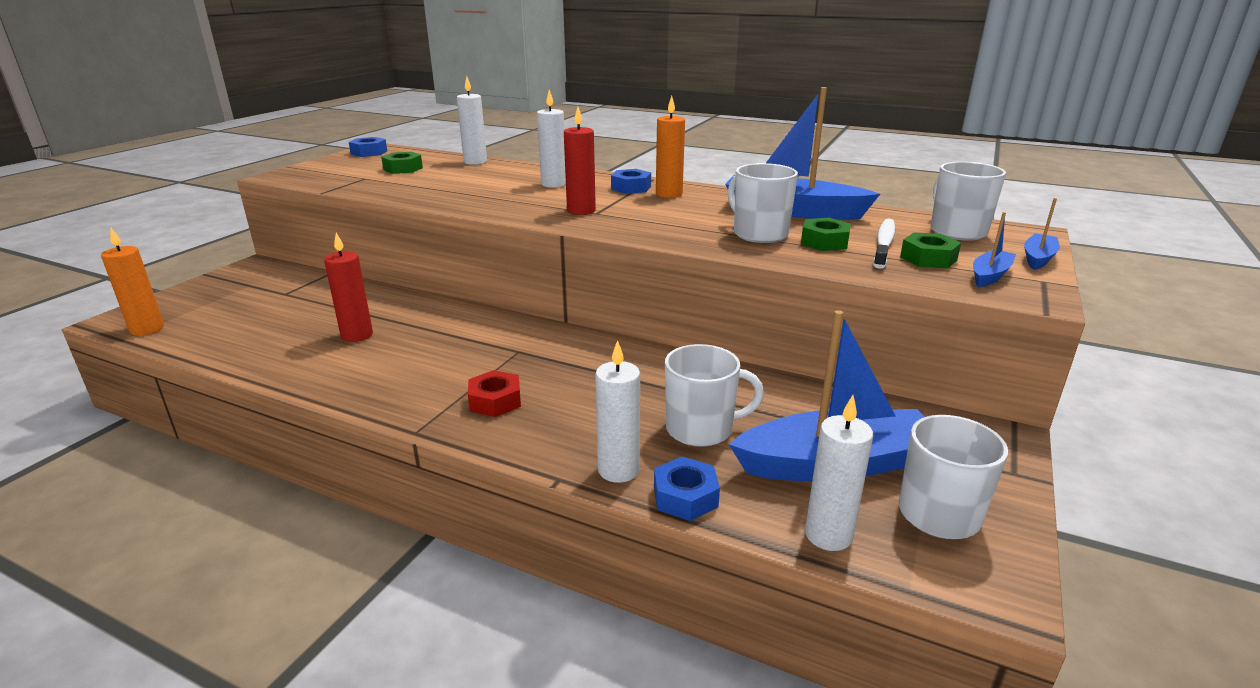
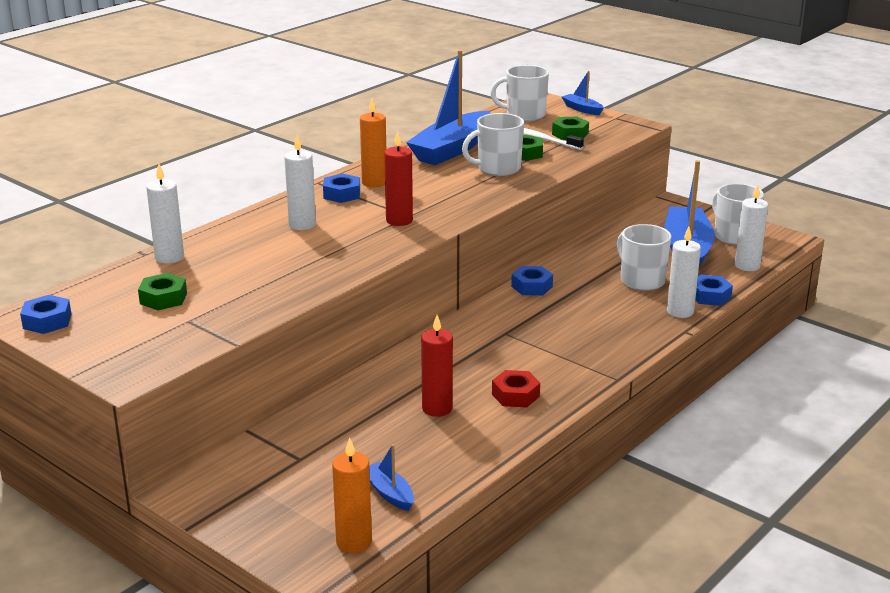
camera: 75 degrees left, 0 degrees up
(495, 401) = (583, 347): red nut -> red nut (515, 395)
(638, 354) = (532, 286): none -> blue nut
(701, 429) = (641, 280): white mug -> white mug turned 45 degrees counterclockwise
(990, 275) = (604, 127): blue boat -> blue boat (389, 493)

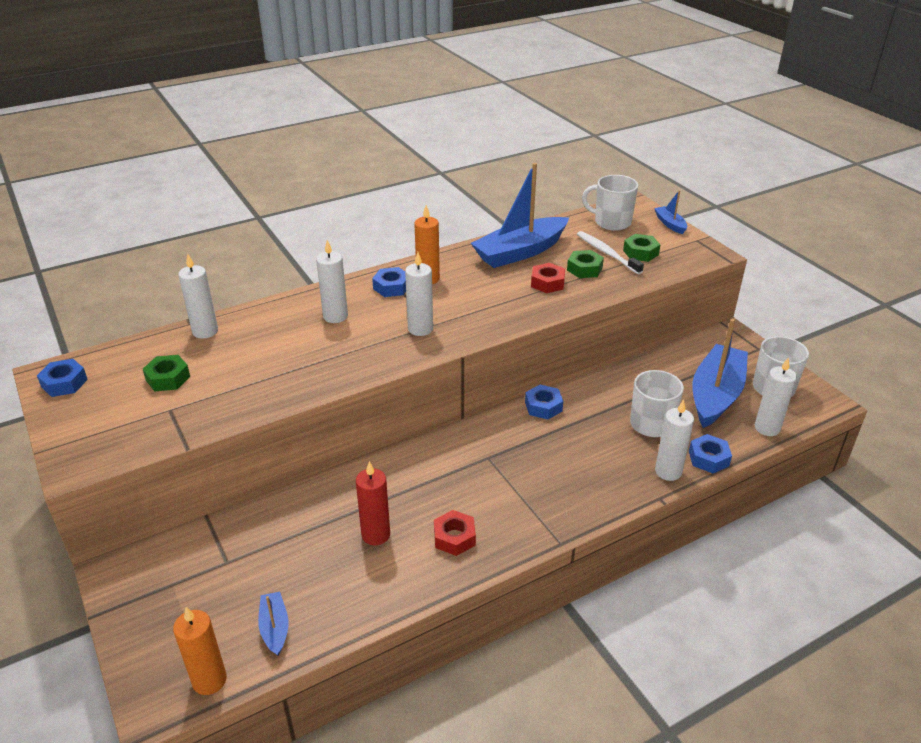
camera: 20 degrees right, 10 degrees up
(399, 220) = (420, 329): red candle -> white candle
(498, 168) = (547, 283): white mug -> red nut

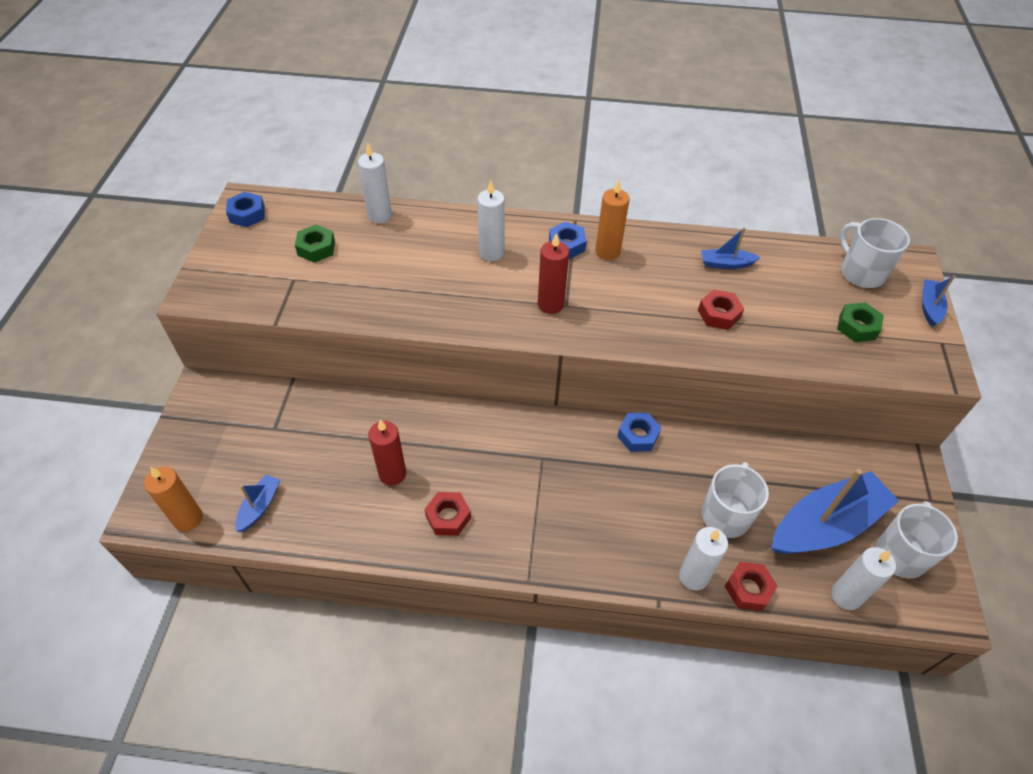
camera: 35 degrees right, 15 degrees up
(420, 329) = (550, 304): white candle -> red candle
(520, 252) = (726, 264): blue boat -> blue boat, size x0.45
(584, 269) = (774, 317): green nut -> none
(607, 253) = (818, 309): white toothbrush -> none
(708, 458) = (748, 589): blue nut -> red nut

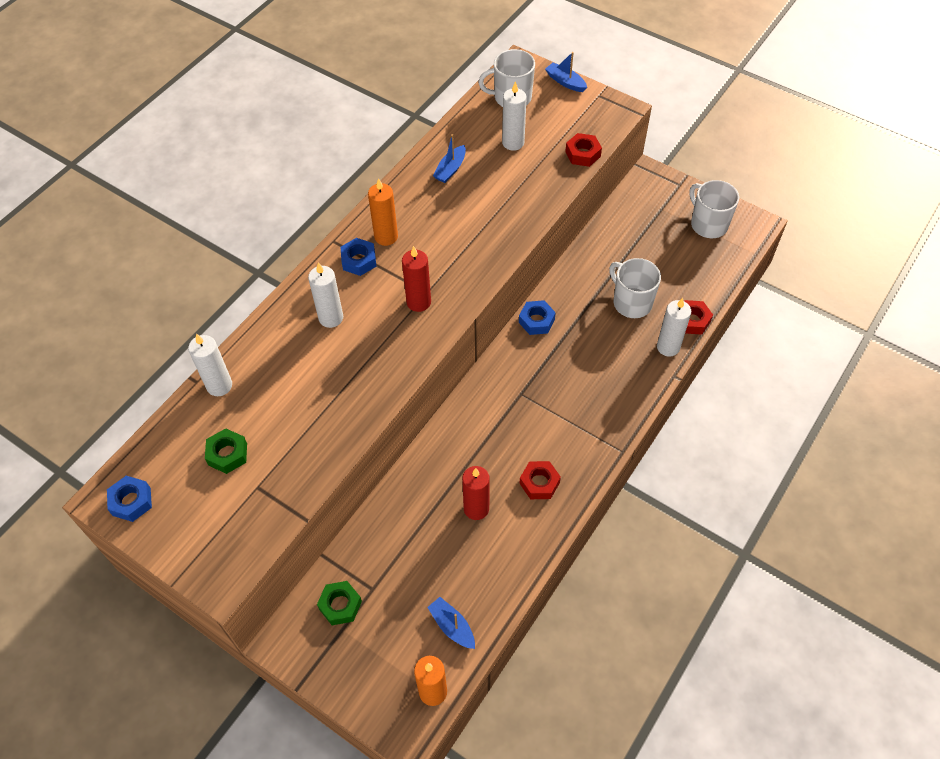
camera: 60 degrees left, 5 degrees up
(719, 314) = (497, 201): red nut -> red nut (583, 154)
(825, 525) = (668, 251): blue boat -> none
(846, 596) = (722, 270): white candle -> white candle (513, 143)
(857, 327) = (558, 130): green nut -> green nut (340, 605)

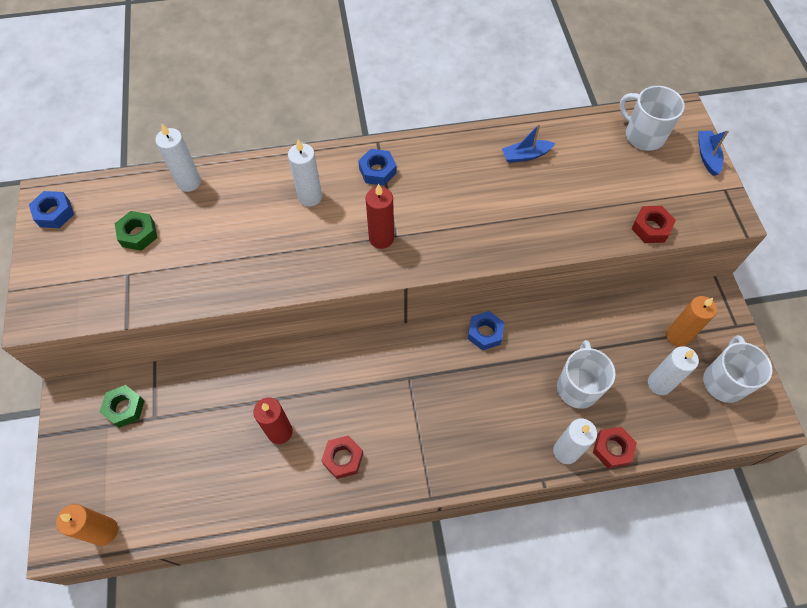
camera: 45 degrees right, 5 degrees up
(386, 237) = (417, 169): orange candle -> orange candle (677, 336)
(452, 626) = (168, 499): blue boat -> none
(513, 143) = (601, 173): white candle -> white candle (659, 384)

